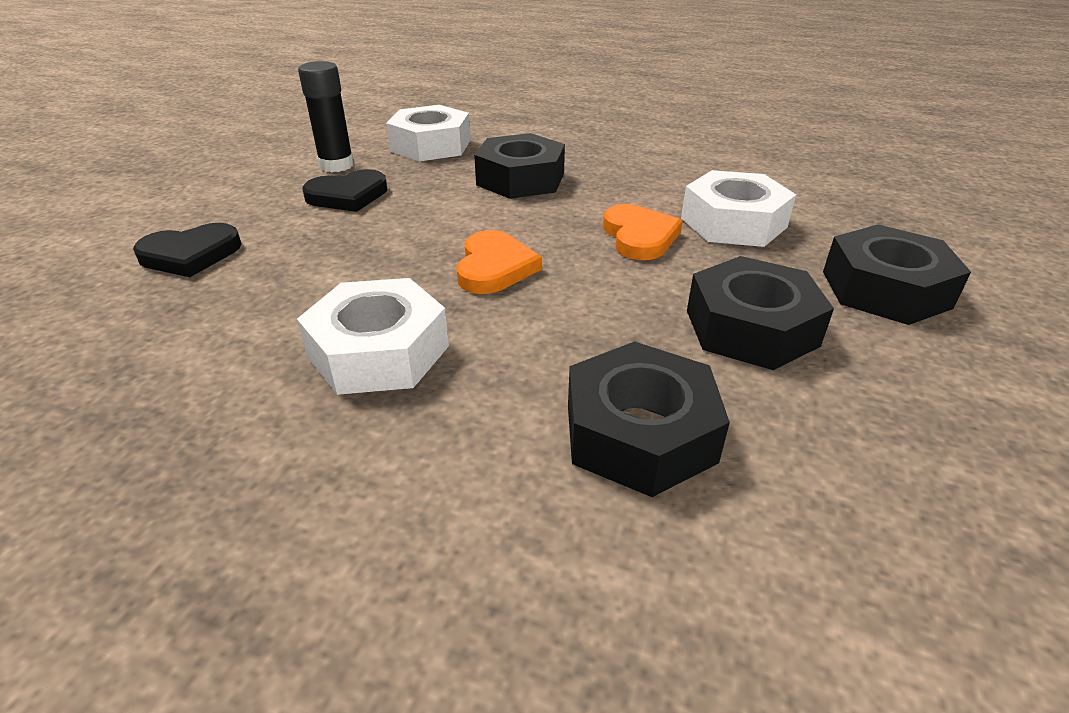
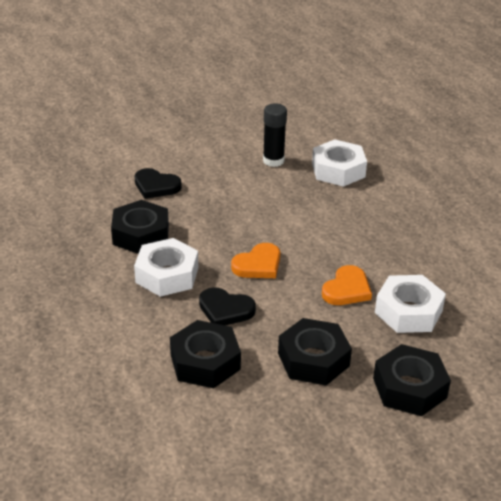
camera: 45 degrees right, 0 degrees up
(348, 196) = (253, 185): black heart -> black heart (225, 310)
(520, 179) = (348, 221): black nut -> black nut (141, 234)

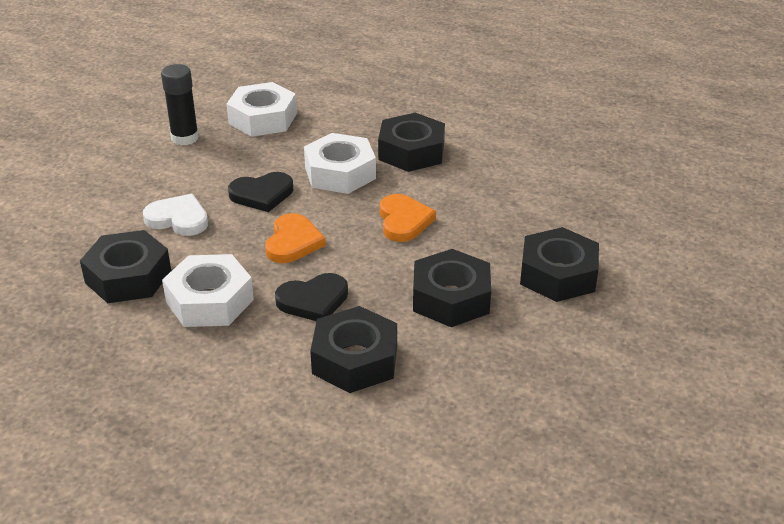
camera: 40 degrees left, 0 degrees up
(156, 186) = (83, 220): black heart -> black heart (262, 194)
(209, 213) = (178, 219): none -> white heart
(408, 311) = (479, 212): white nut -> white nut (340, 173)
(413, 243) = (411, 152): none -> black nut

